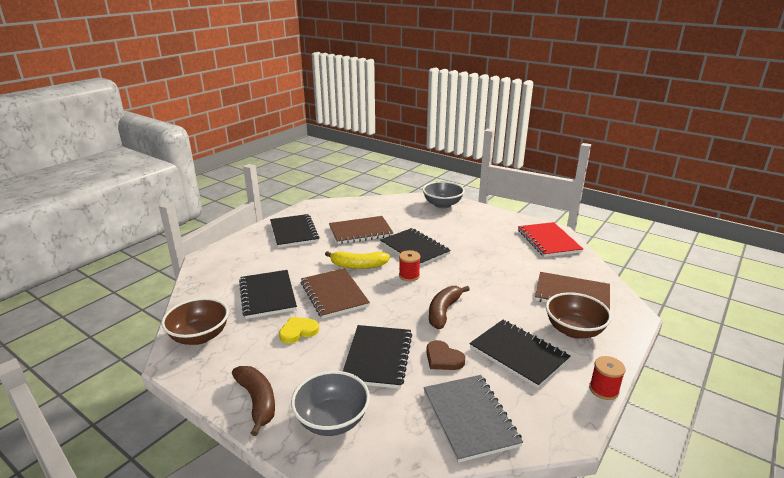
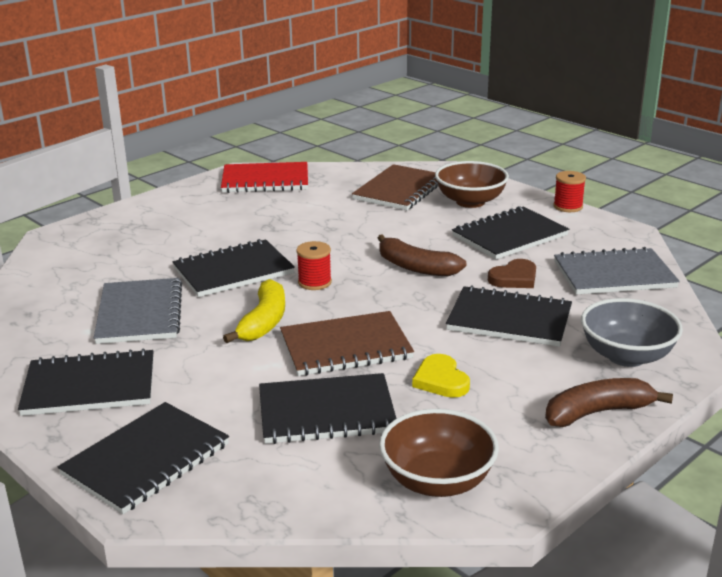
camera: 80 degrees left, 0 degrees up
(235, 254) = (146, 460): none -> black notebook
(360, 232) = (140, 313): brown notebook -> grey notebook
(442, 204) = (89, 233): grey bowl -> none

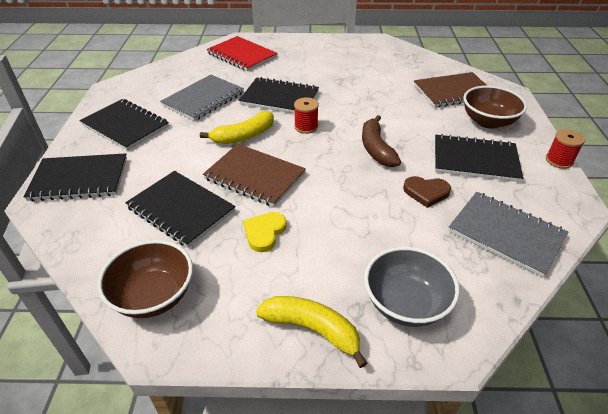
camera: 45 degrees right, 15 degrees up
(265, 180) = (384, 51): red notebook -> red notebook (242, 55)
(509, 319) = (372, 220): black notebook -> none
(597, 412) = (312, 329): brown banana -> yellow banana

